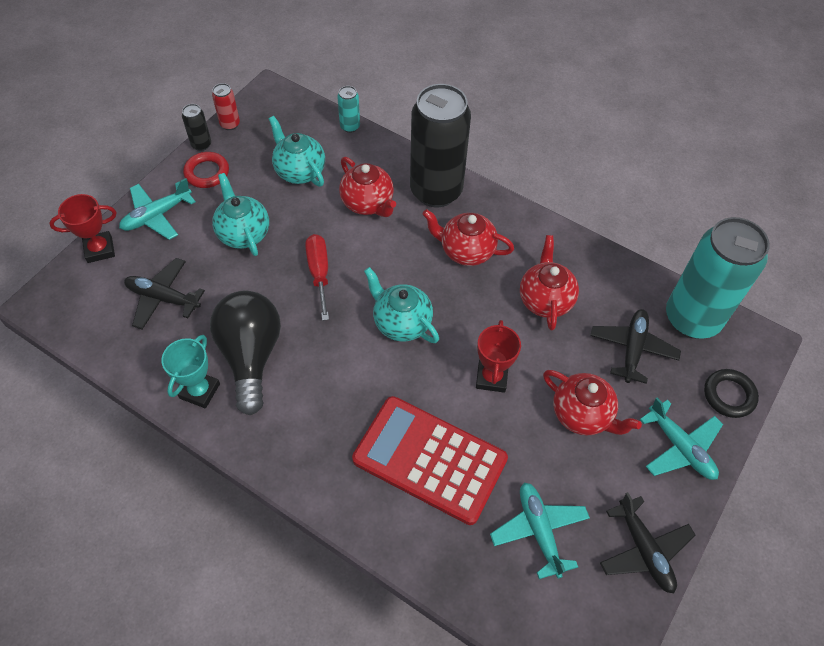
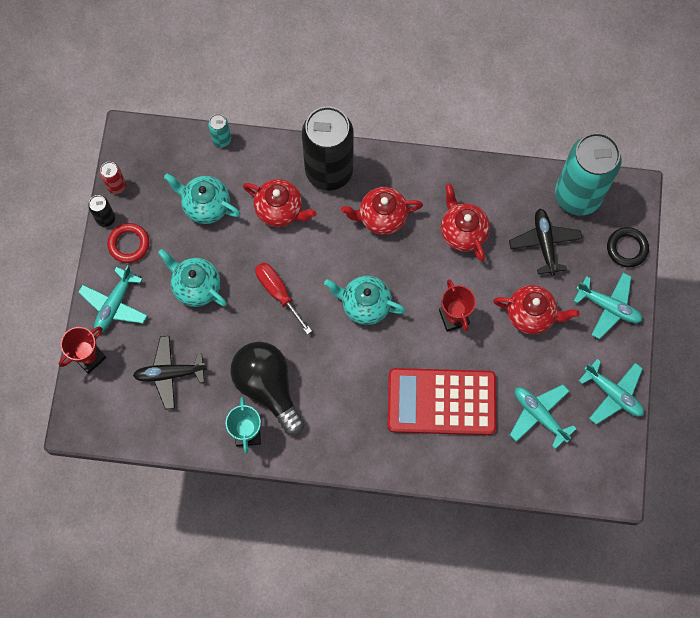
camera: 25 degrees left, 15 degrees up
(644, 550) = (613, 394): black plane -> turquoise plane

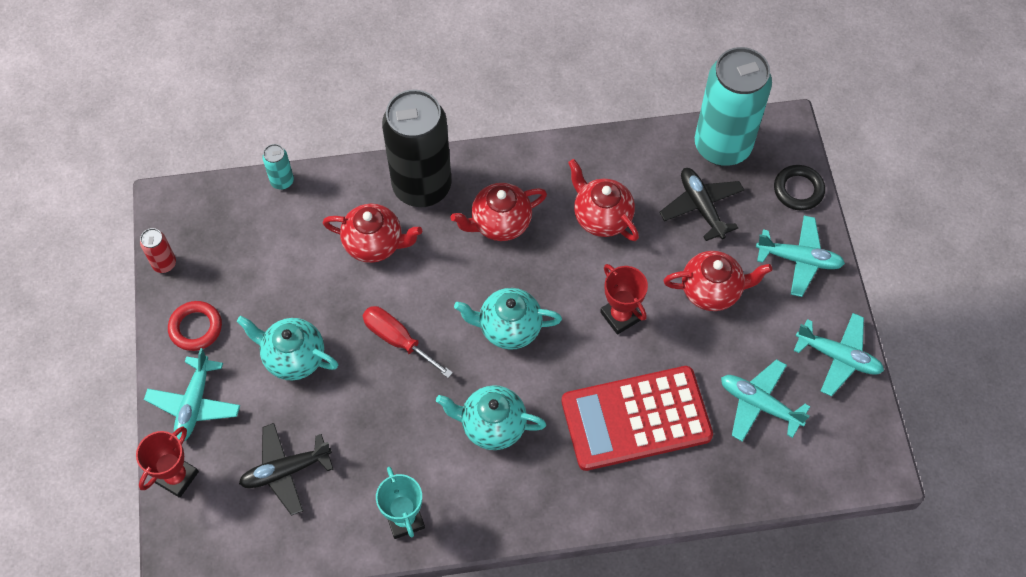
camera: 15 degrees left, 10 degrees down
(105, 218) = (159, 305): black can -> none
(205, 205) = (281, 260): turquoise teapot -> turquoise teapot (492, 425)
(268, 387) = (415, 456): black light bulb -> none

